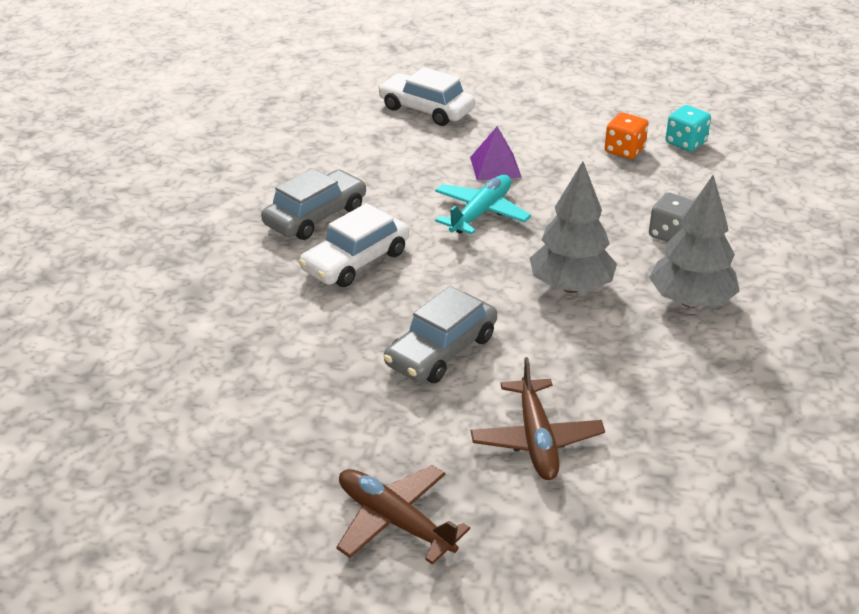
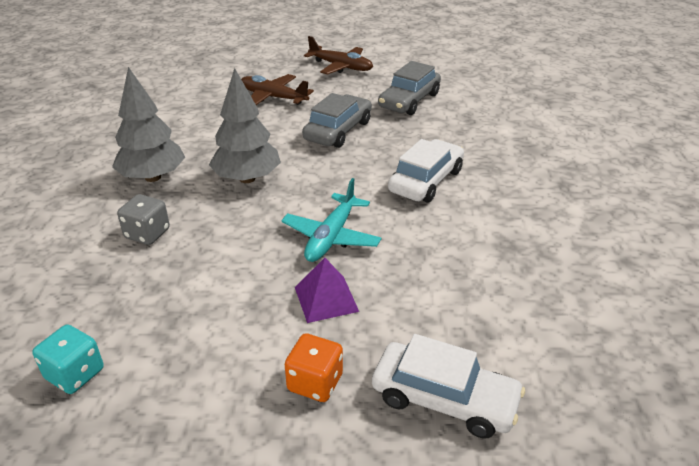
camera: 170 degrees right, 0 degrees up
(315, 216) = (485, 216): grey car -> grey car (409, 101)
(536, 439) = (273, 97): brown plane -> brown plane turned 45 degrees counterclockwise
(624, 150) = (164, 347): orange dice -> orange dice (315, 382)

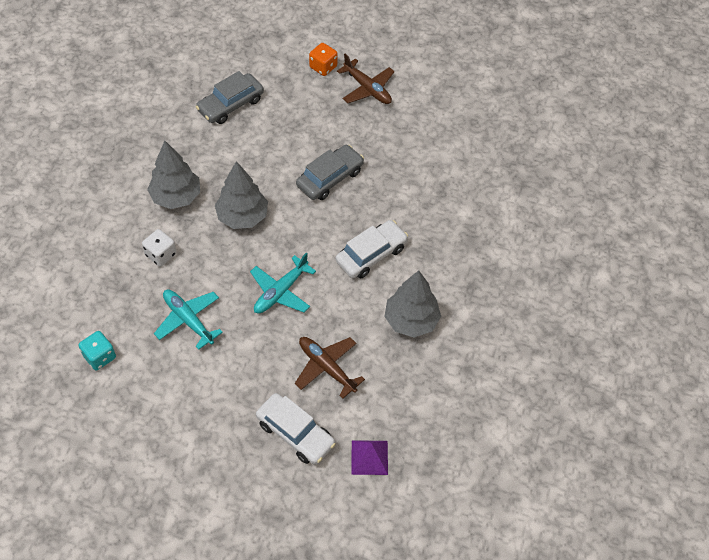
camera: 15 degrees right, 20 degrees up
(147, 233) = (161, 254): grey dice -> white dice
(210, 295) = (188, 320): none -> turquoise plane
(273, 97) = (293, 120): brown plane -> brown plane (326, 367)
(315, 382) = (229, 401): orange dice -> orange dice (323, 67)
(326, 299) = (257, 344): purple pyramid -> purple pyramid (369, 457)
(409, 101) = (404, 154): grey car -> grey car (231, 105)
(518, 229) = (411, 320): none -> grey tree

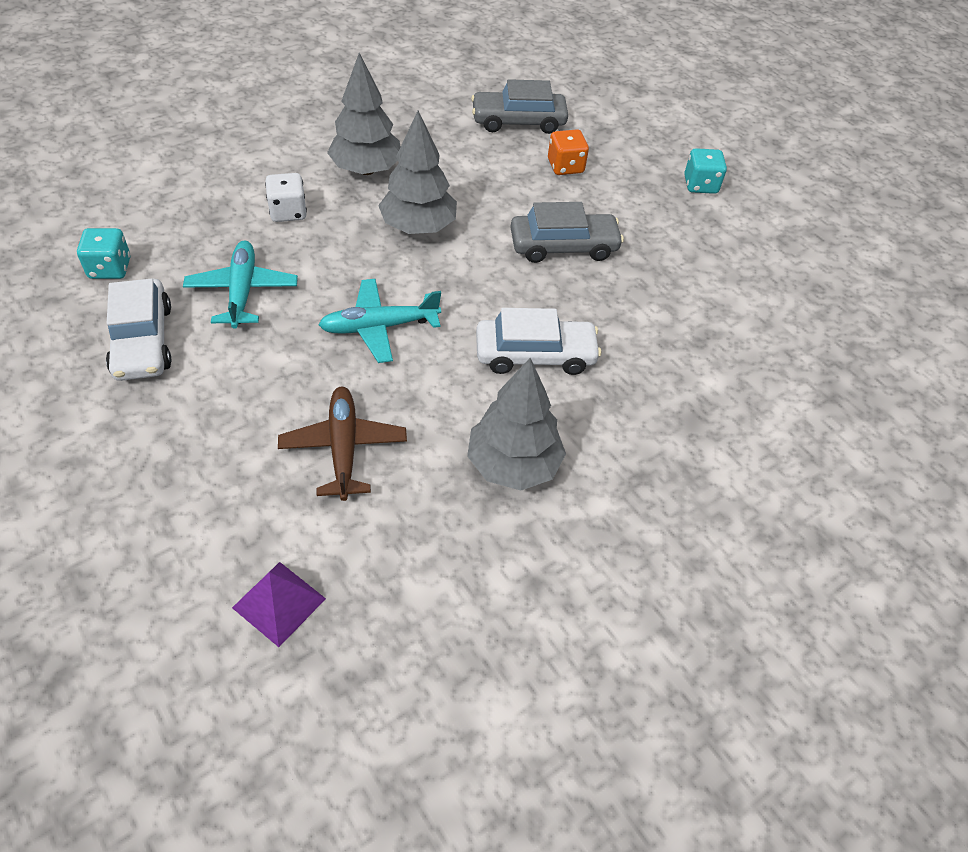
camera: 35 degrees right, 5 degrees down
(295, 433) = (220, 500): white car -> white car (143, 341)
(323, 67) = (664, 139): orange dice -> orange dice (565, 166)
(367, 89) = (700, 185): brown plane -> turquoise dice

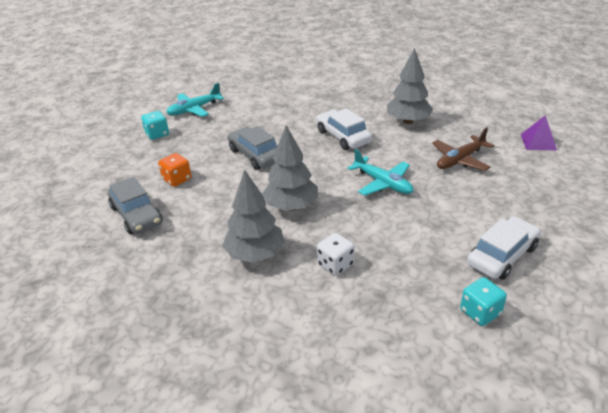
camera: 115 degrees left, 15 degrees down
(242, 291) = (421, 242): turquoise plane -> turquoise plane (194, 109)

